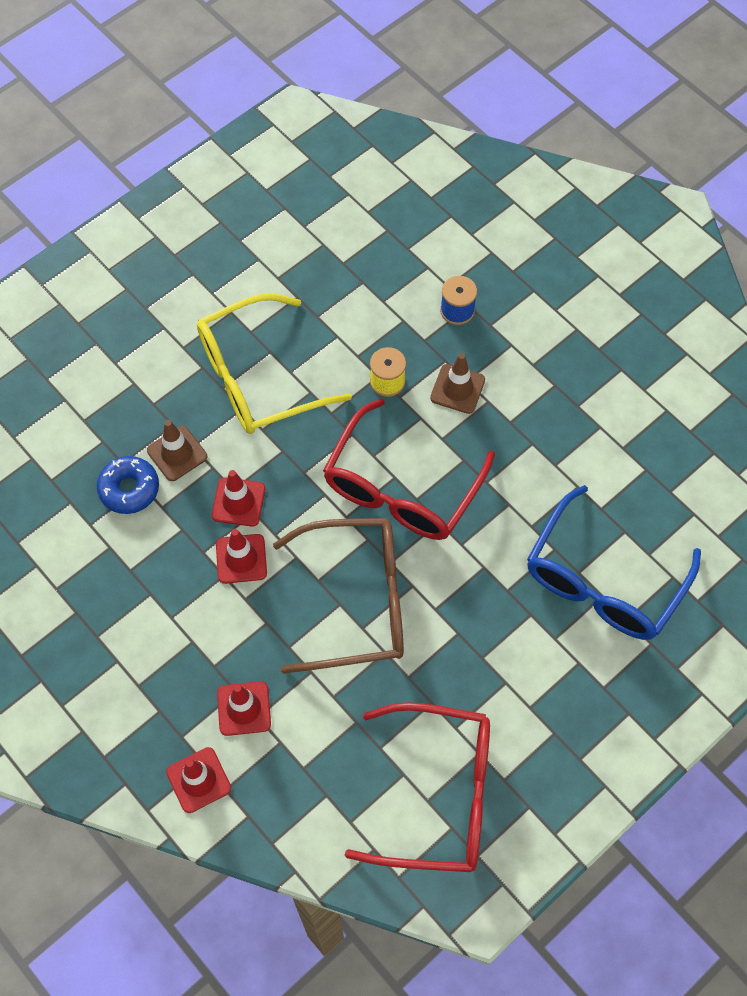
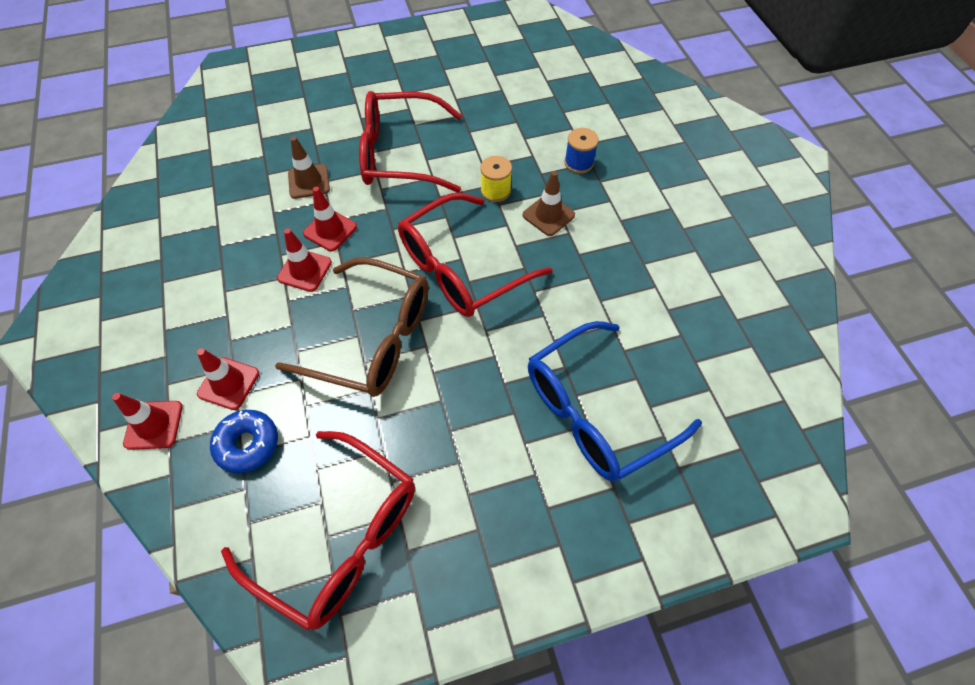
camera: 25 degrees right, 5 degrees down
(129, 489) = (259, 192): blue donut -> blue donut (247, 444)
(257, 378) = (400, 154): yellow glasses -> red glasses

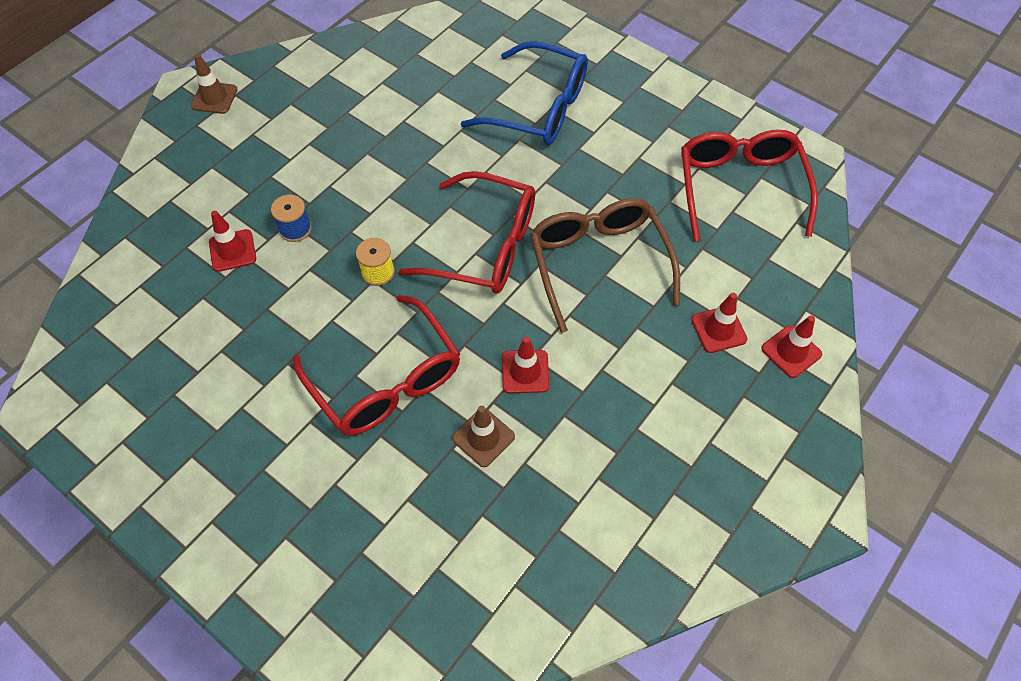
camera: 125 degrees left, 0 degrees up
(247, 444) = (743, 280): blue donut -> none
(305, 270) = (582, 358): red traffic cone -> red traffic cone (232, 250)
(548, 215) = (379, 219): brown traffic cone -> brown traffic cone (214, 98)

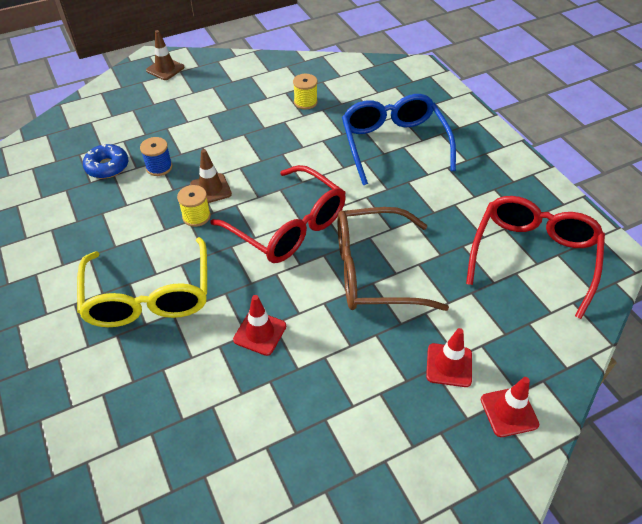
camera: 25 degrees right, 10 degrees down
(232, 250) = (107, 167): red traffic cone -> blue donut
(386, 381) = (149, 297): red glasses -> yellow glasses
(413, 88) = (305, 102): none -> yellow spool
(483, 437) = (193, 371): brown traffic cone -> brown traffic cone (210, 189)
(539, 108) = (393, 144): blue glasses -> blue glasses turned 150 degrees counterclockwise
(598, 262) = (373, 271): brown glasses -> brown glasses turned 105 degrees counterclockwise

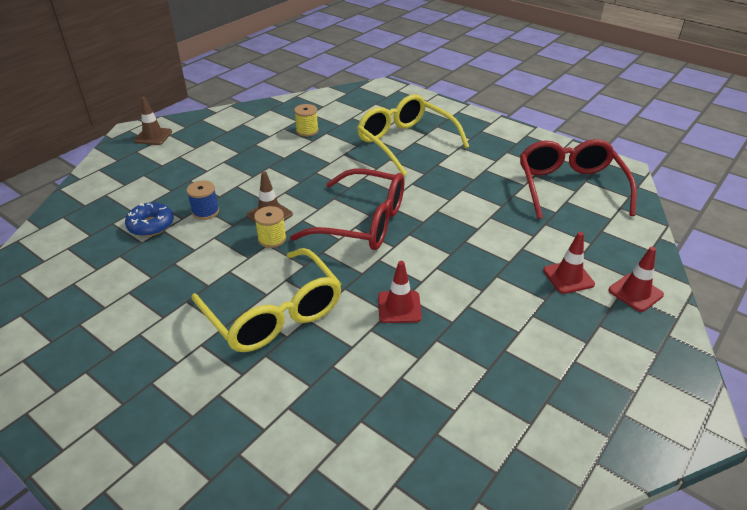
camera: 25 degrees left, 10 degrees down
(373, 271) = (459, 233): brown glasses -> none
(393, 144) = (405, 142): blue glasses -> yellow glasses

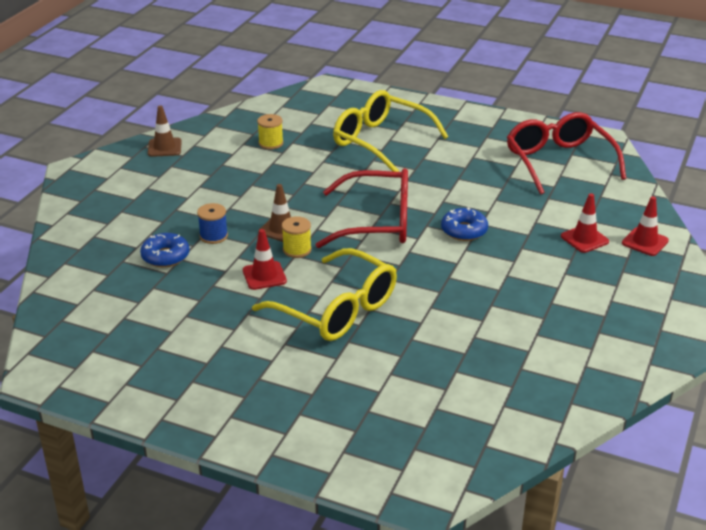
camera: 15 degrees left, 5 degrees down
(153, 136) = (103, 171): brown traffic cone -> brown traffic cone (164, 147)
(399, 307) = (447, 286): red traffic cone -> red traffic cone (264, 276)
(444, 246) = (464, 231): none -> blue donut

